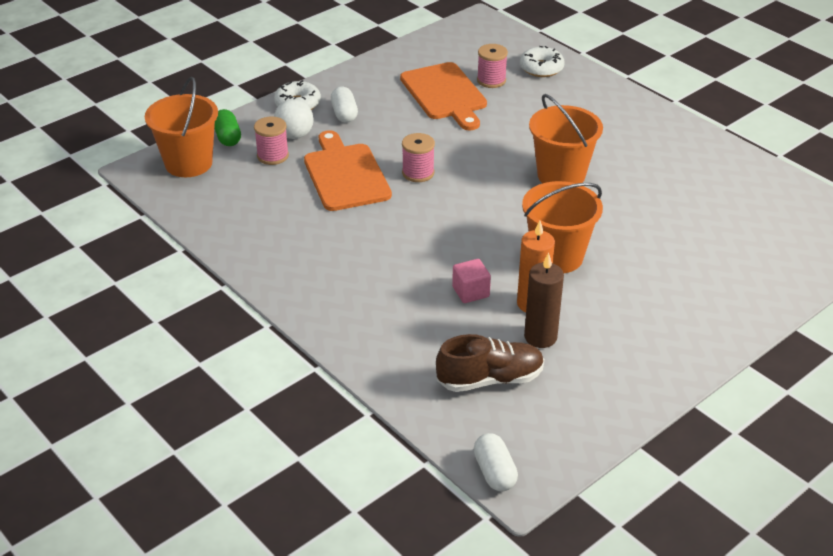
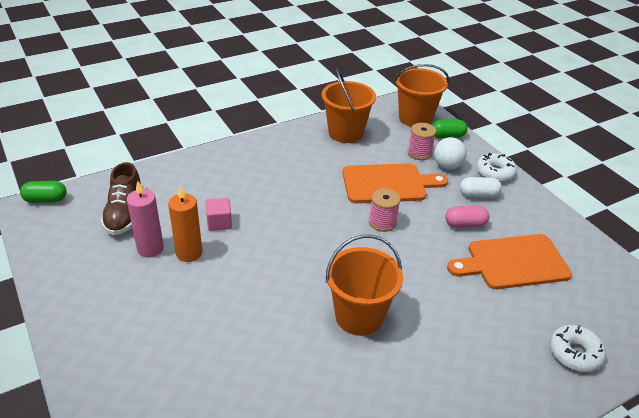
camera: 100 degrees right, 0 degrees up
(399, 121) = (465, 224): none -> pink capsule
(491, 80) = (542, 303): pink spool -> none
(494, 472) = (46, 199): white capsule -> green capsule
(540, 337) = (150, 248): brown candle -> pink candle
(557, 257) = (239, 282): orange bucket -> orange bucket (345, 133)

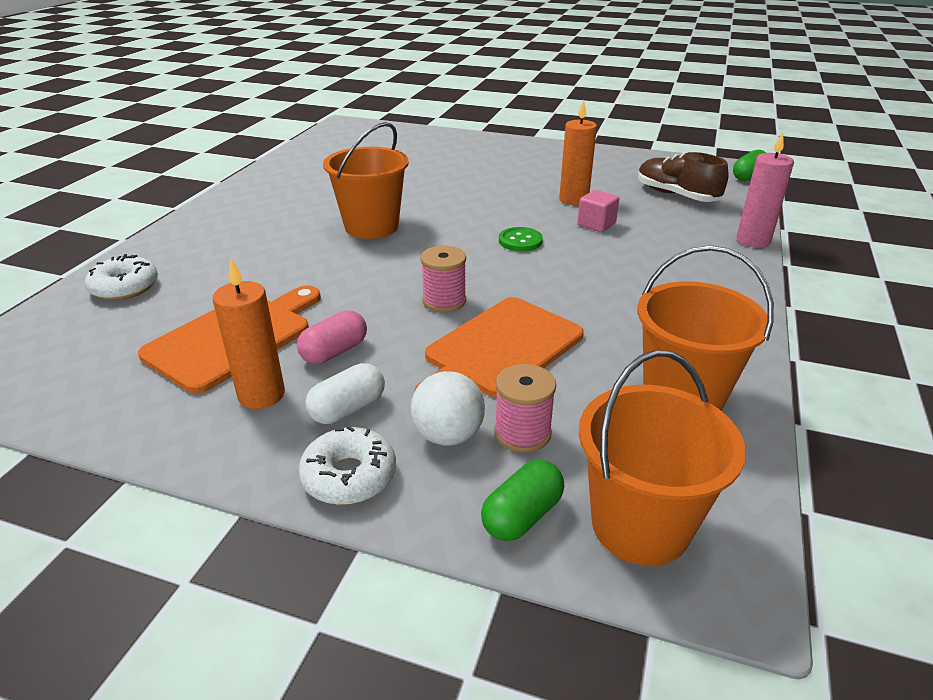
camera: 140 degrees right, 5 degrees down
(150, 248) = (606, 189): pink candle -> pink candle (753, 241)
(284, 238) = (520, 241): none -> green button
(513, 221) = (261, 395): none -> orange candle

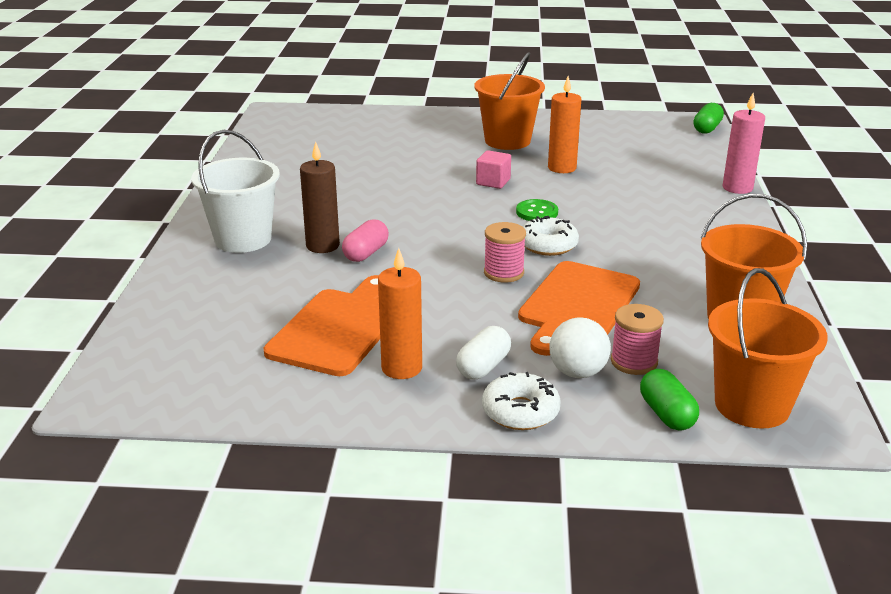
camera: 15 degrees left, 5 degrees down
(125, 287) = (190, 301): white donut -> white donut (548, 245)
(223, 233) = (243, 239): none -> white bucket
(288, 248) = (322, 246): none -> brown candle
(334, 352) = (438, 326): pink capsule -> pink capsule (366, 253)
(371, 226) = (387, 215): orange bucket -> orange bucket (507, 141)
(522, 516) = (667, 414): green capsule -> green capsule turned 45 degrees counterclockwise
(596, 224) = (596, 189): pink cube -> pink cube (493, 182)
(676, 195) = (652, 153): brown shoe -> none

